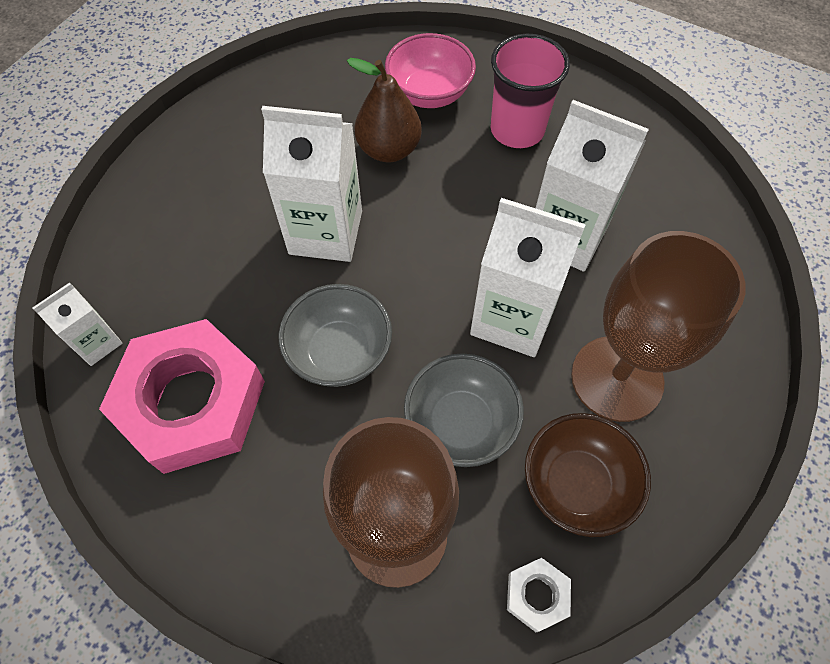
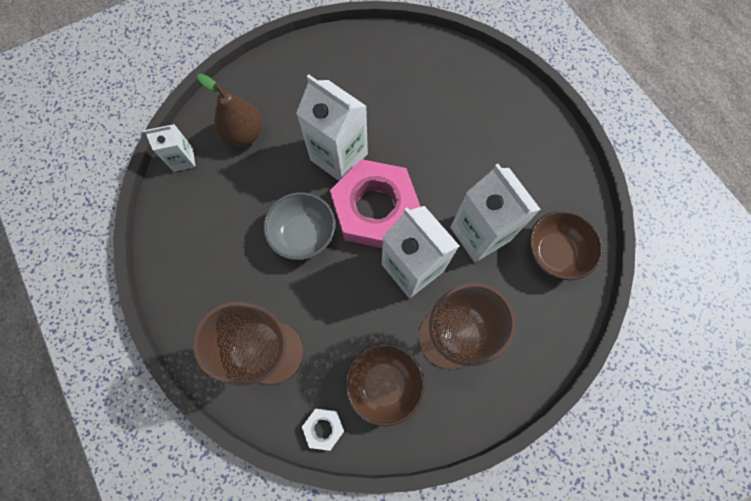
camera: 30 degrees right, 10 degrees up
(191, 402) = (211, 220): pink nut -> pink nut (375, 209)
(389, 149) = (408, 121): brown pear -> brown pear (244, 134)
(429, 93) = (457, 94): pink bowl -> none
(460, 423) = (343, 312): grey bowl -> none
(517, 129) = (496, 147): pink cup -> none
(667, 213) = (554, 253): none -> brown bowl

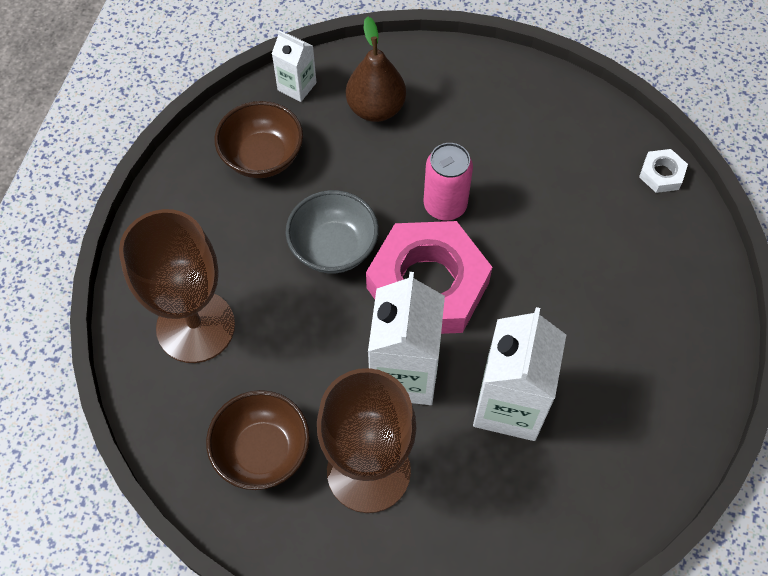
camera: 45 degrees right, 10 degrees down
(323, 428) = (168, 435): white nut -> white nut (661, 174)
(339, 157) = (445, 205): white carton -> pink can
(554, 253) = (571, 497): brown bowl -> brown bowl (262, 157)

